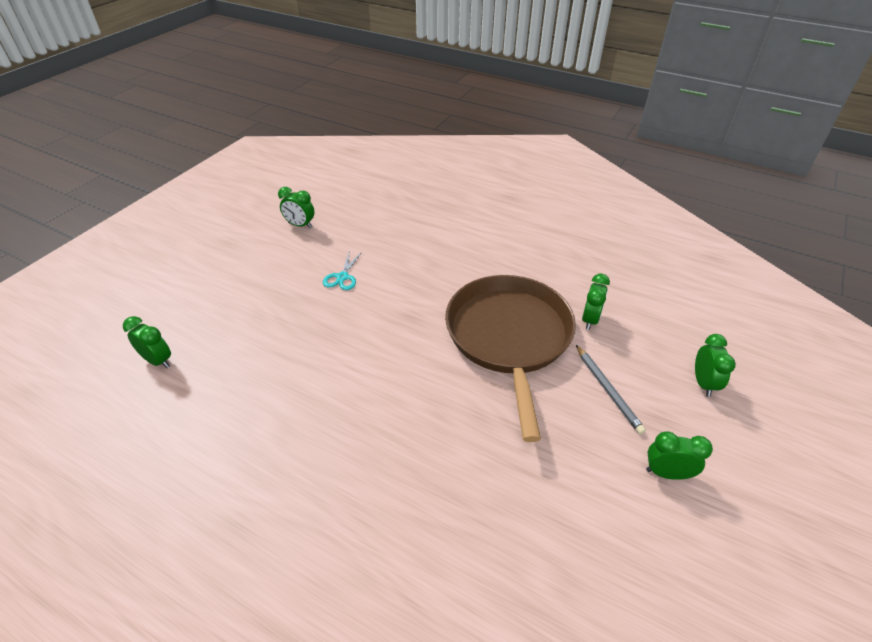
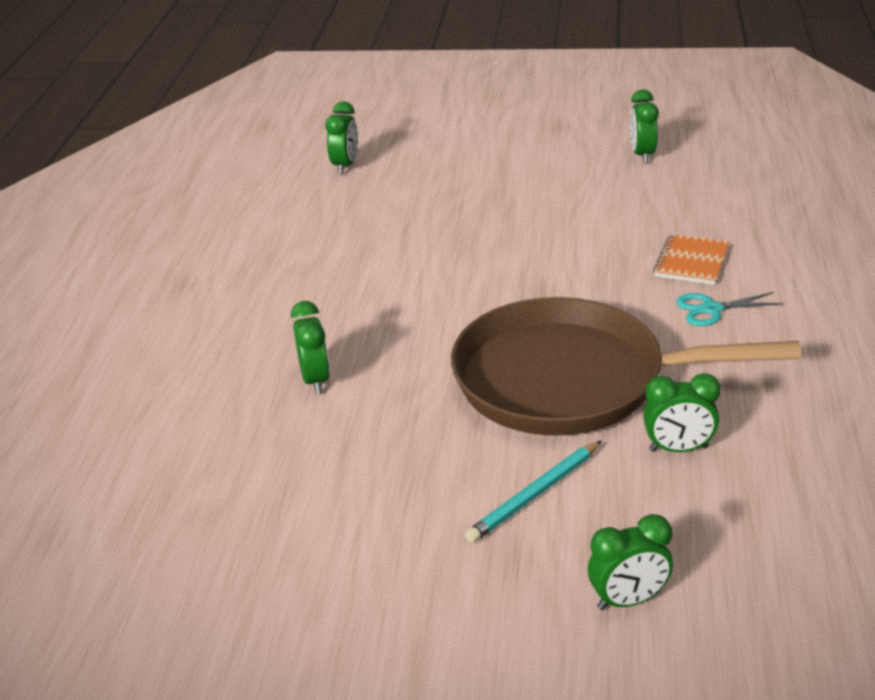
camera: 70 degrees right, 10 degrees down
(342, 277) = (571, 218): turquoise scissors -> turquoise scissors (711, 309)
(426, 251) = (691, 261): none -> orange notebook
(509, 337) = (571, 380): brown pan -> brown pan turned 150 degrees counterclockwise
(608, 390) = (535, 495): grey pencil -> turquoise pencil
(667, 473) = (413, 578): green clock -> green clock (315, 380)

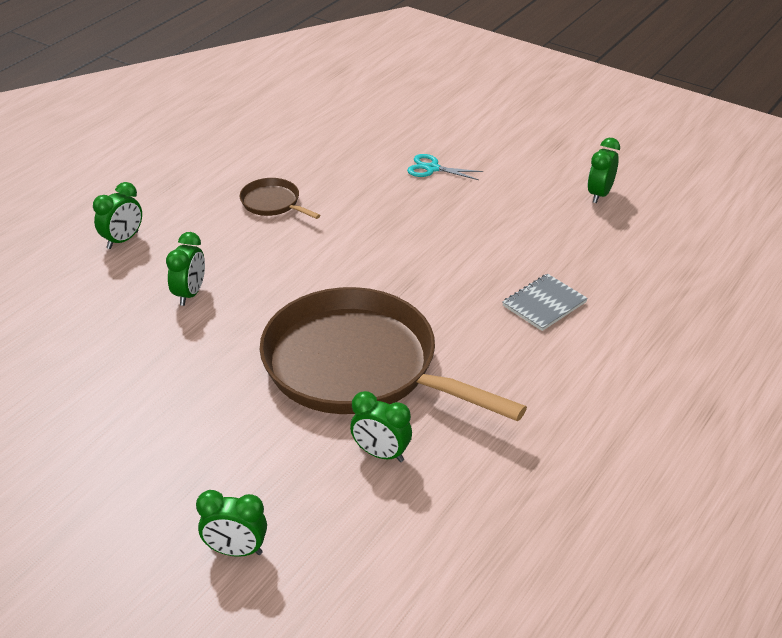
camera: 25 degrees right, 5 degrees up
(319, 265) = (273, 203): none -> brown pan
(345, 166) = (365, 125): green clock -> green clock (122, 240)
(535, 495) = (250, 444): turquoise pencil -> none
(691, 261) = (544, 304): orange notebook -> grey notebook
(711, 309) = (519, 351): turquoise scissors -> turquoise scissors (432, 168)

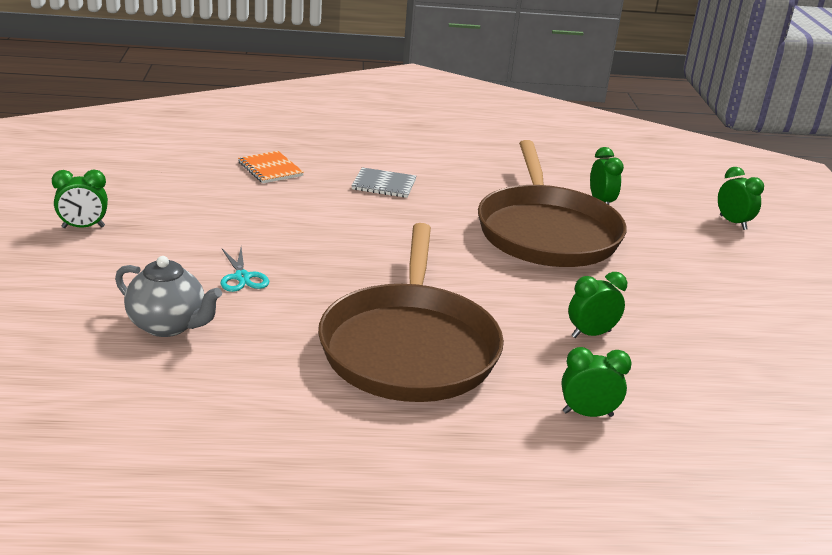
camera: 130 degrees left, 10 degrees down
(273, 203) = (409, 347): brown pan -> brown pan, size x2.45
(396, 125) = (168, 325): none -> grey teapot
(599, 194) = (203, 191): green clock -> green clock (83, 227)
(628, 246) = (270, 169): none -> orange notebook

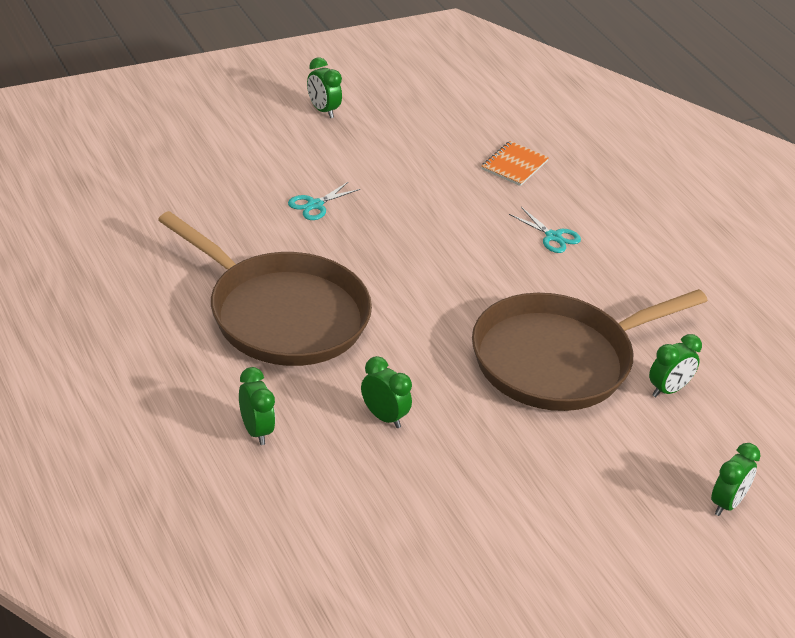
camera: 65 degrees right, 10 degrees up
(168, 325) = (221, 192): grey teapot -> none
(384, 185) = (553, 236): grey notebook -> turquoise scissors
(409, 347) = (281, 314): brown pan -> brown pan turned 120 degrees counterclockwise

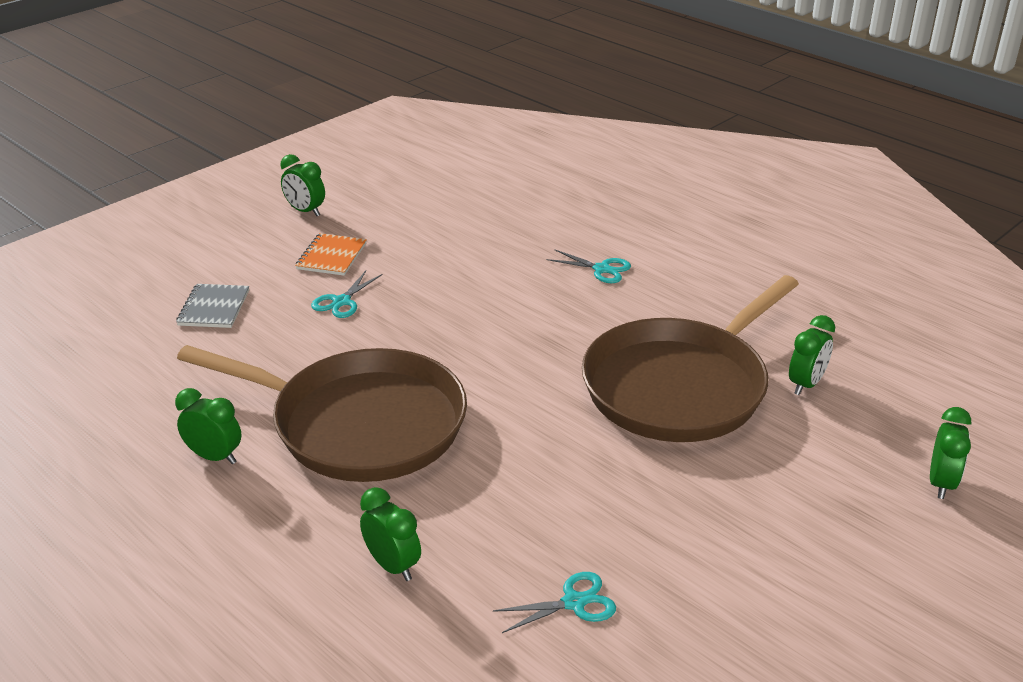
camera: 15 degrees left, 5 degrees down
(209, 181) = (214, 308): none -> grey notebook
(376, 499) = (574, 602): none -> turquoise scissors
(383, 417) = (531, 503): green clock -> green clock (214, 457)
(514, 165) = (525, 214): orange notebook -> orange notebook (331, 256)

